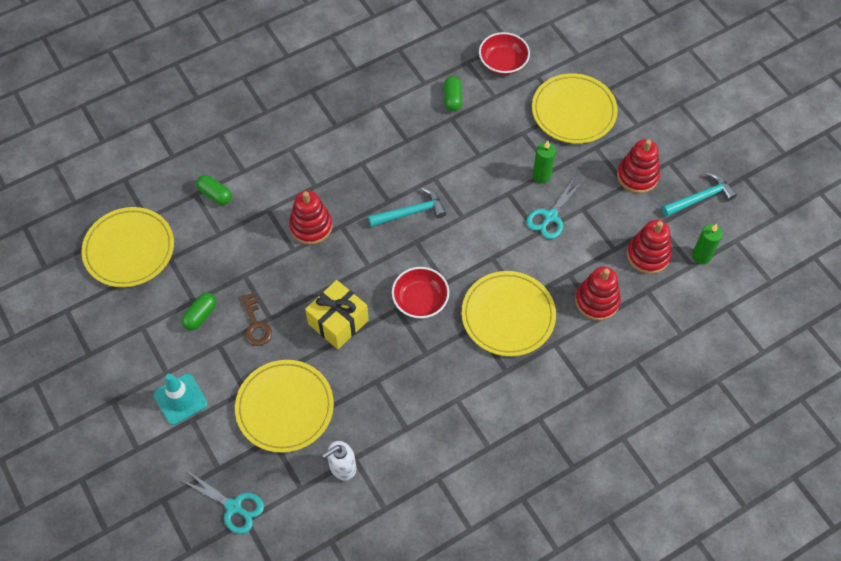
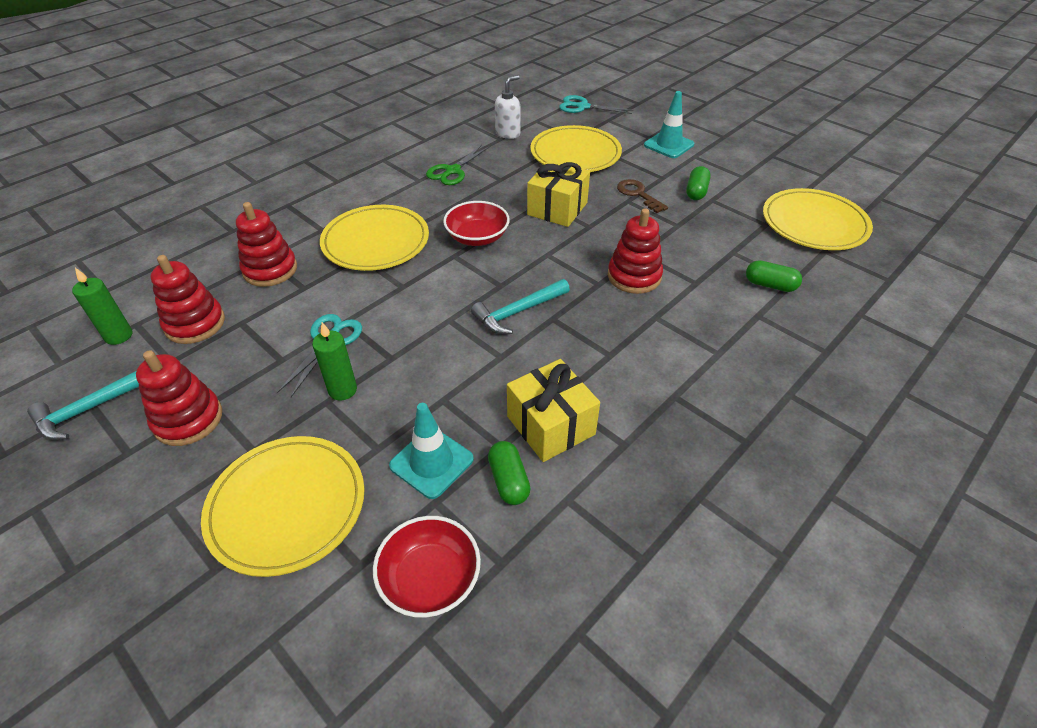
camera: 165 degrees right, 15 degrees down
(418, 124) = (551, 425): none -> yellow gift
(420, 407) = (453, 171): none -> green scissors
(493, 117) = (431, 462): none -> turquoise traffic cone

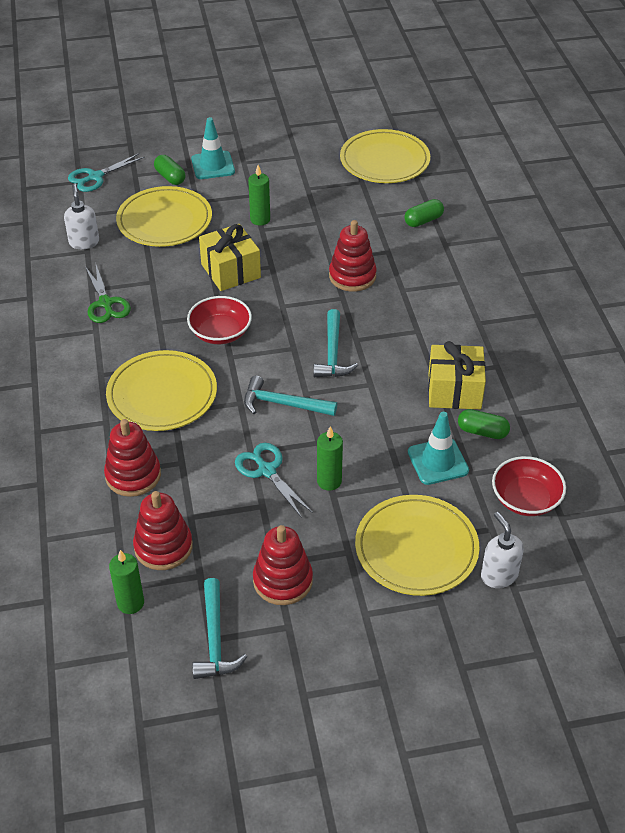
camera: 55 degrees left, 0 degrees up
(285, 611) = (498, 575): none -> white soap dispenser
(422, 312) = (283, 404): none -> turquoise hammer
(638, 194) = (260, 219): brown key -> green candle
(696, 192) = (289, 189): green capsule -> green capsule (170, 177)

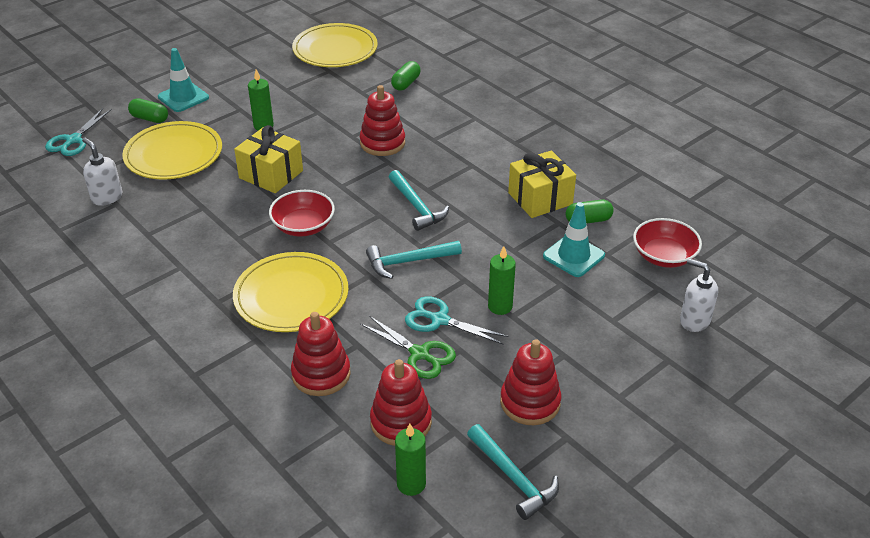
camera: 30 degrees left, 5 degrees down
(105, 303) = (172, 241): green scissors -> green scissors (419, 354)
(416, 548) = (615, 328): yellow plate -> none

